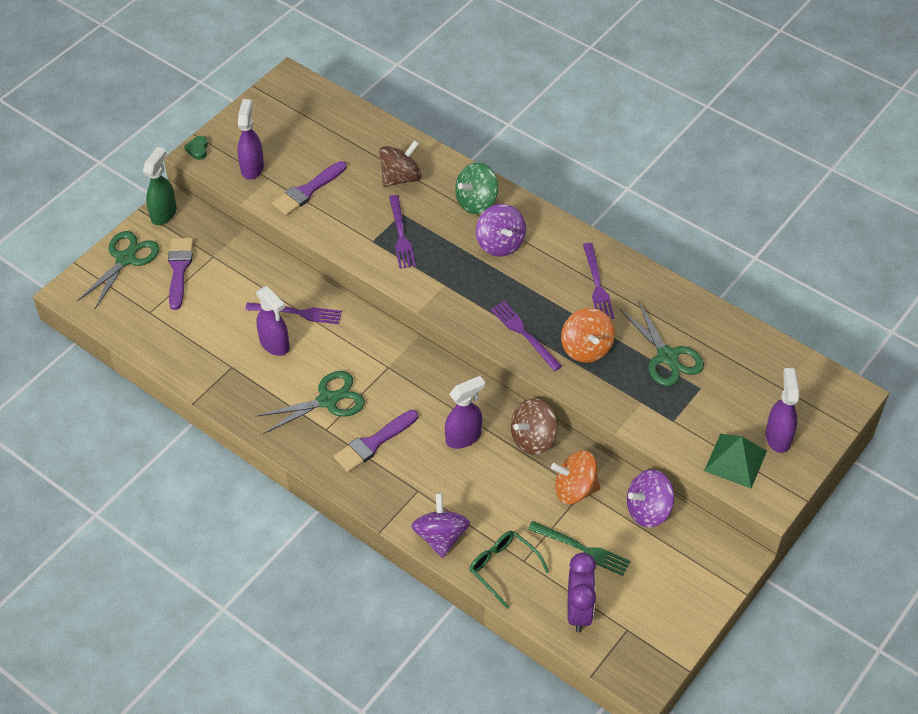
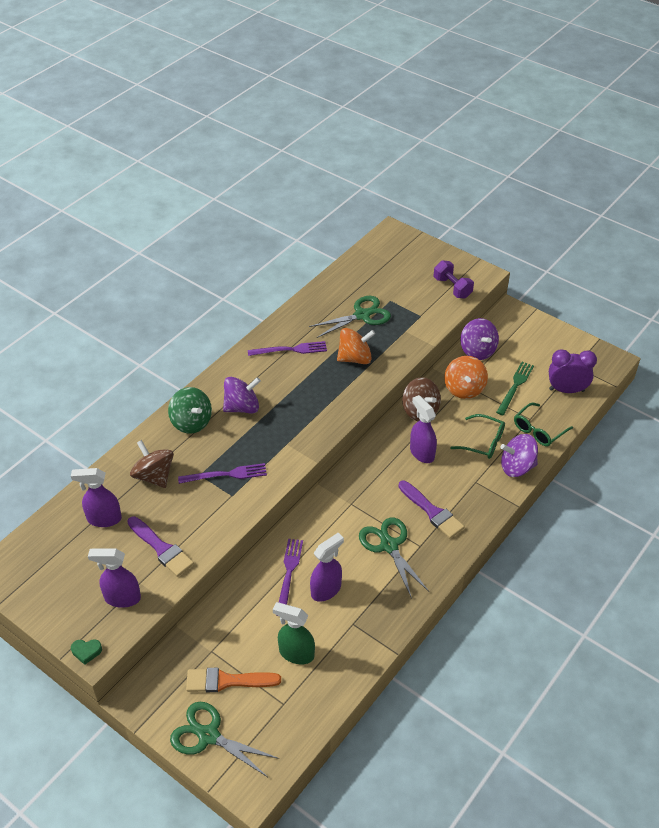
camera: 90 degrees left, 5 degrees down
(164, 213) = (146, 704): green spray bottle -> green spray bottle (296, 653)
(179, 269) = (227, 681): purple brush -> orange brush
(481, 503) = (483, 442): none -> green glasses
(524, 334) = (341, 394): purple fork -> none
(735, 460) = (452, 287): green pyramid -> purple dumbbell
(778, 437) = (430, 266): purple spray bottle -> purple spray bottle (104, 519)

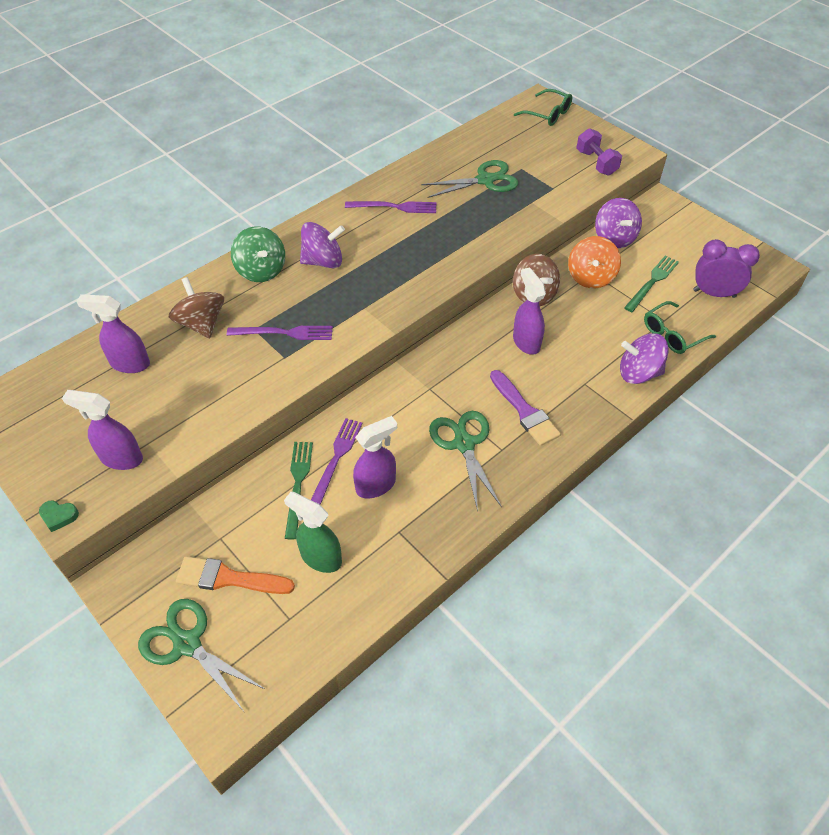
camera: 10 degrees right, 5 degrees up
(161, 548) = (185, 407): purple brush -> none
(263, 599) = (298, 485): none -> green fork
(355, 358) = (466, 224): orange spinning top -> none
(483, 442) = (602, 339): green glasses -> green glasses (548, 114)

